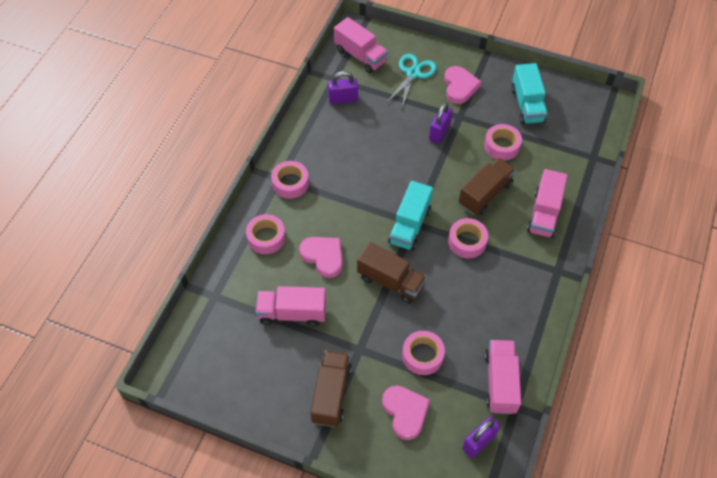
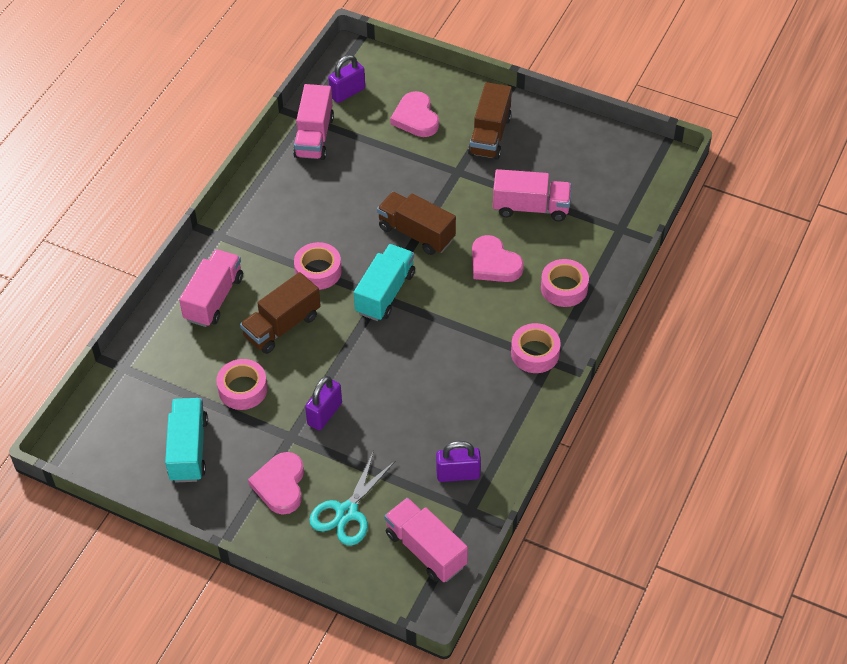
camera: 175 degrees left, 5 degrees down
(422, 356) = (391, 162): pink tape -> none

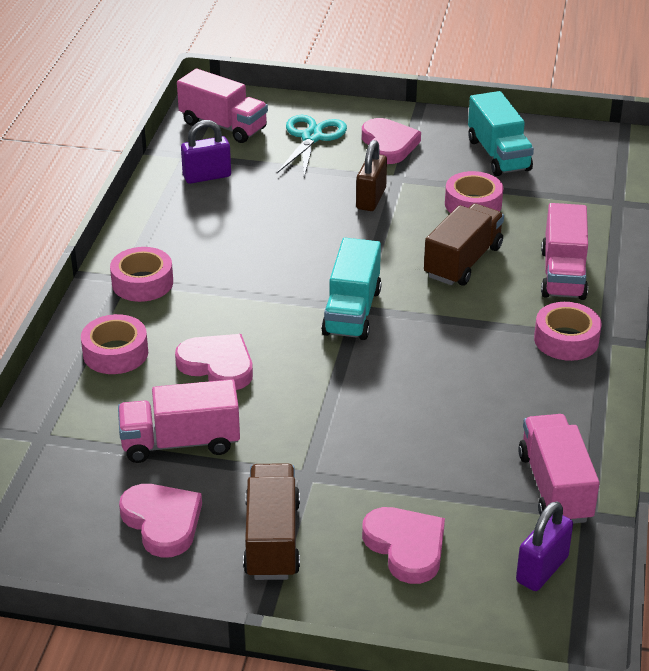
camera: 165 degrees right, 15 degrees down
(318, 271) = (450, 321): pink tape -> pink tape (566, 340)
(324, 414) = (371, 199): purple padlock -> brown padlock
(416, 233) = (338, 383): brown truck -> none
(551, 157) = (162, 522): none -> pink heart

